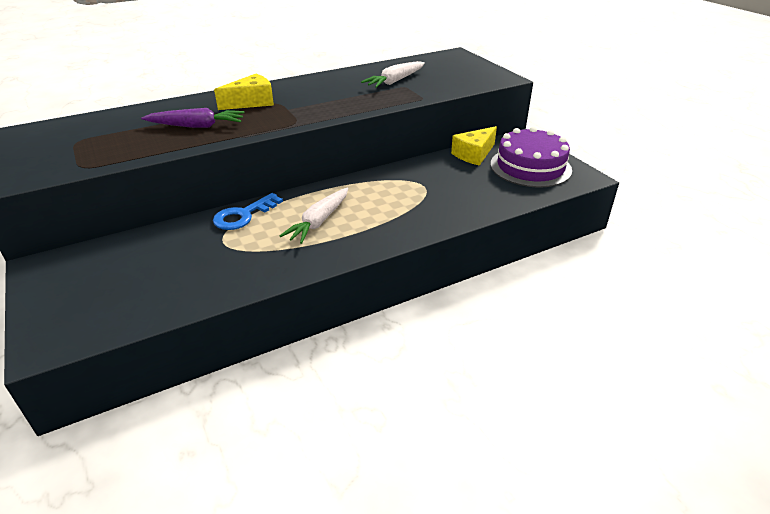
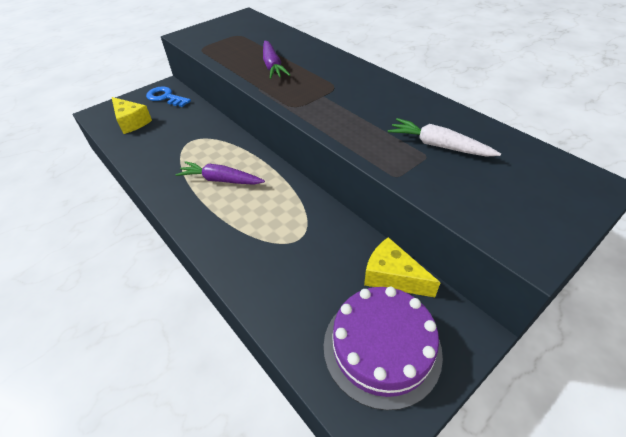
camera: 80 degrees right, 10 degrees up
(243, 215) = (226, 139): blue key -> blue key (165, 97)
(251, 102) = (330, 75): yellow cheese -> yellow cheese (131, 122)
(319, 221) = (221, 180): white carrot -> purple carrot

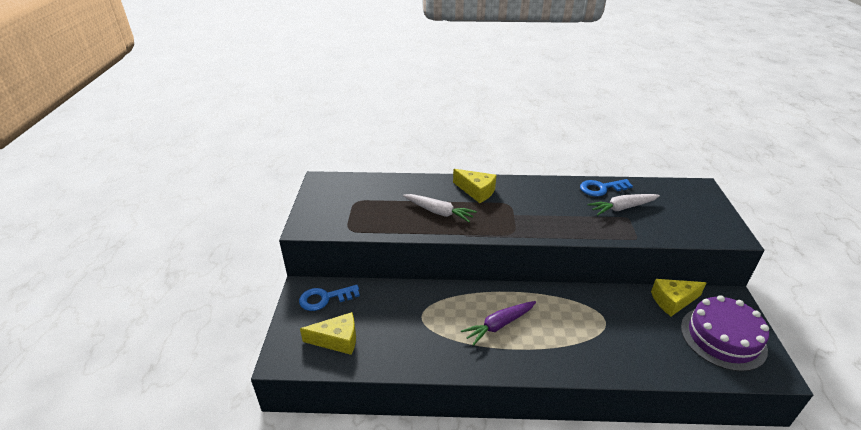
camera: 50 degrees left, 10 degrees down
(272, 66) = (439, 212): purple carrot -> white carrot
(328, 66) = (476, 191): none -> yellow cheese
(452, 119) = (601, 188): none -> blue key

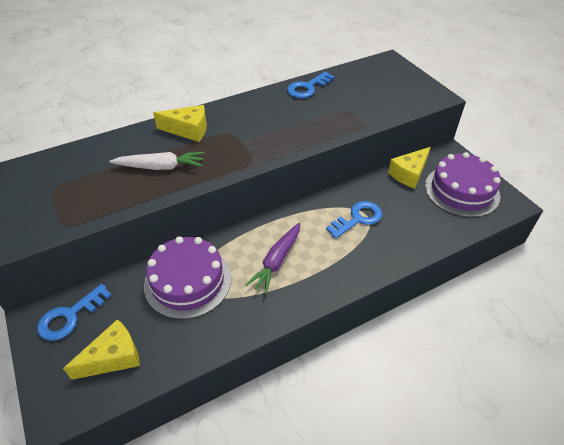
camera: 30 degrees left, 10 degrees up
(419, 310) = (188, 281): none -> purple cake
(595, 320) = (358, 218): none -> blue key
(622, 208) = (336, 101): white carrot -> none

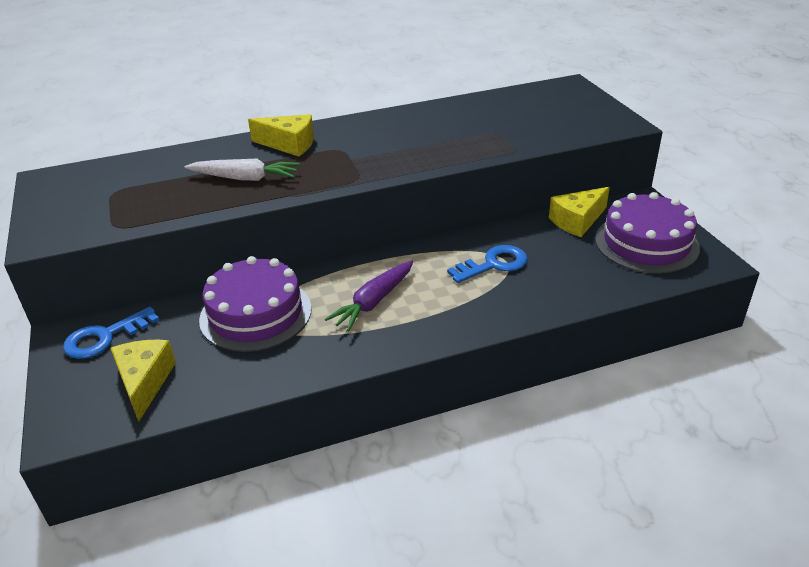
camera: 10 degrees right, 10 degrees down
(113, 357) = (144, 382): yellow cheese -> yellow cheese turned 75 degrees counterclockwise
(307, 88) = (452, 109): blue key -> none

